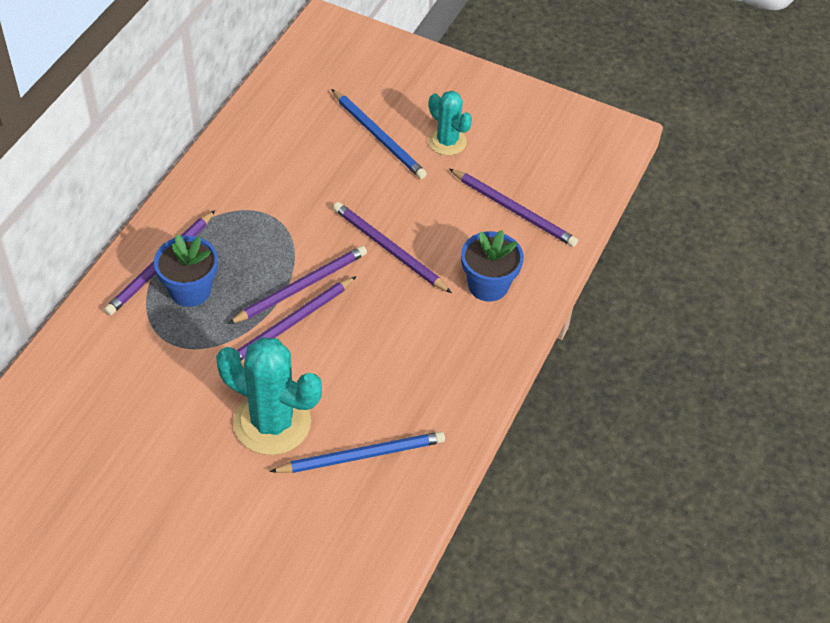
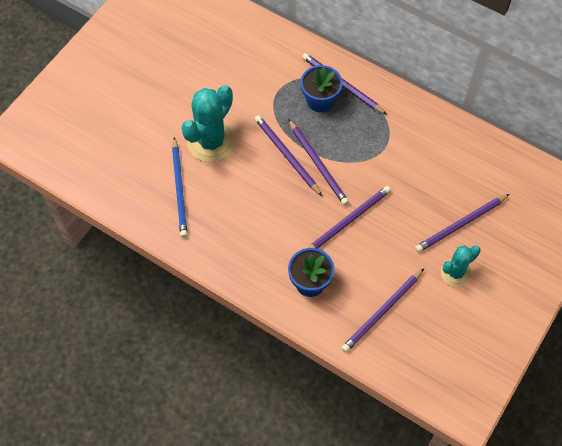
camera: 100 degrees right, 10 degrees up
(378, 137) = (460, 224): blue pencil -> purple pencil

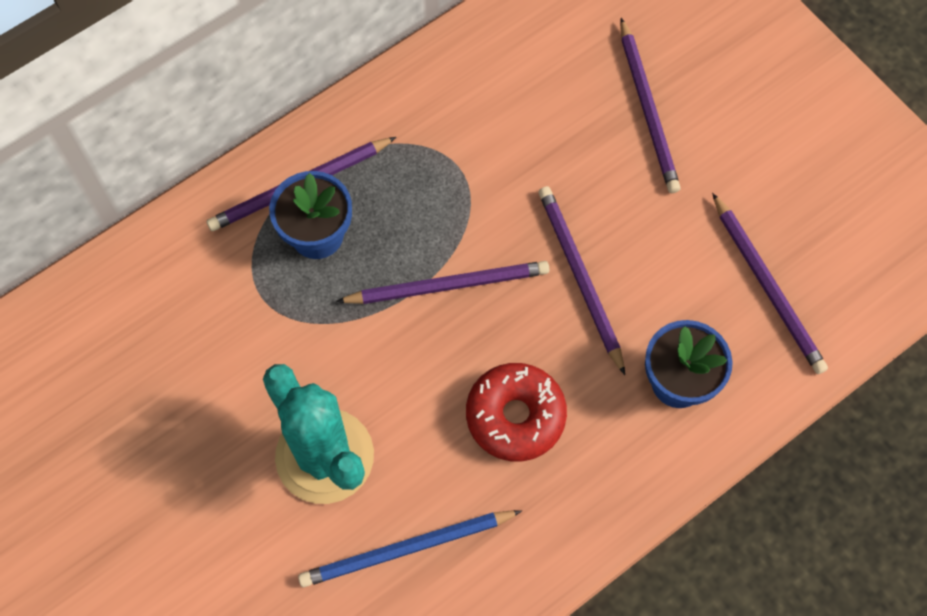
camera: 70 degrees left, 5 degrees up
(179, 189) = (406, 549): blue pencil -> blue pencil turned 150 degrees clockwise
(262, 214) = (515, 416): none -> red donut
(287, 155) = (409, 331): purple pencil -> none
(455, 273) = (732, 151): turquoise cactus -> none

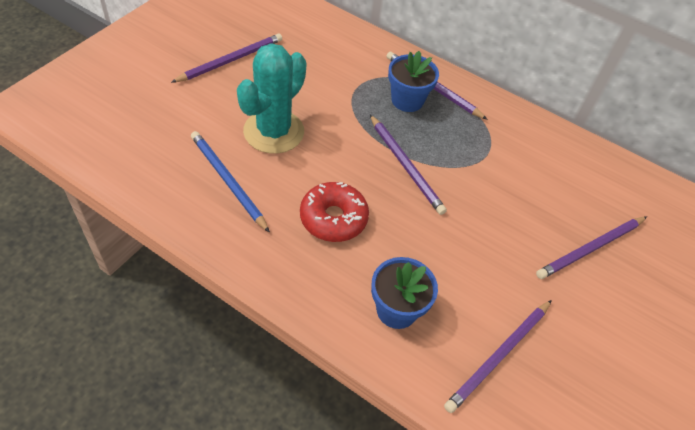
camera: 65 degrees right, 15 degrees down
(580, 277) = (446, 234): purple pencil -> purple pencil (231, 60)

